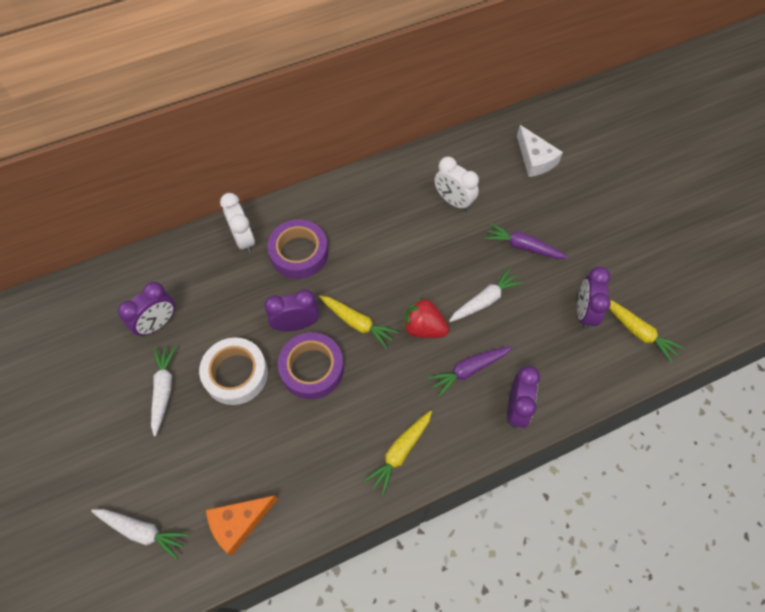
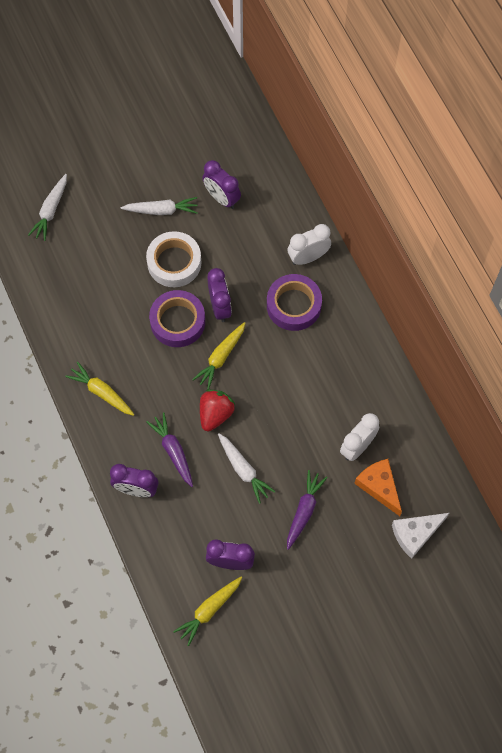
camera: 90 degrees right, 5 degrees up
(239, 523) = (52, 275): orange cheese -> orange cheese (379, 486)

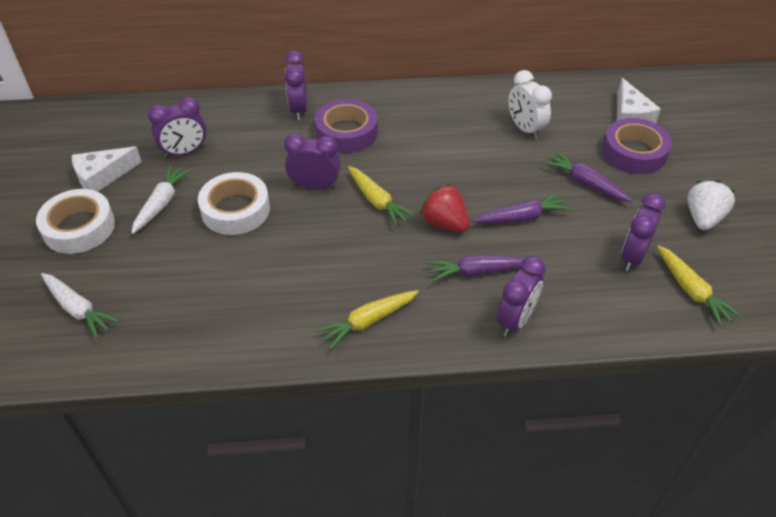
camera: 70 degrees left, 20 degrees down
(119, 170) = (79, 227): none -> white tape
(174, 156) = (102, 176): none -> white cheese
(177, 321) = (312, 226): purple tape -> purple tape (634, 152)
(243, 470) = (522, 217): white carrot -> purple carrot
(296, 612) = (703, 218): none -> white strawberry
(308, 257) = (299, 109): white clock -> purple clock
(379, 486) = (573, 125): orange cheese -> none

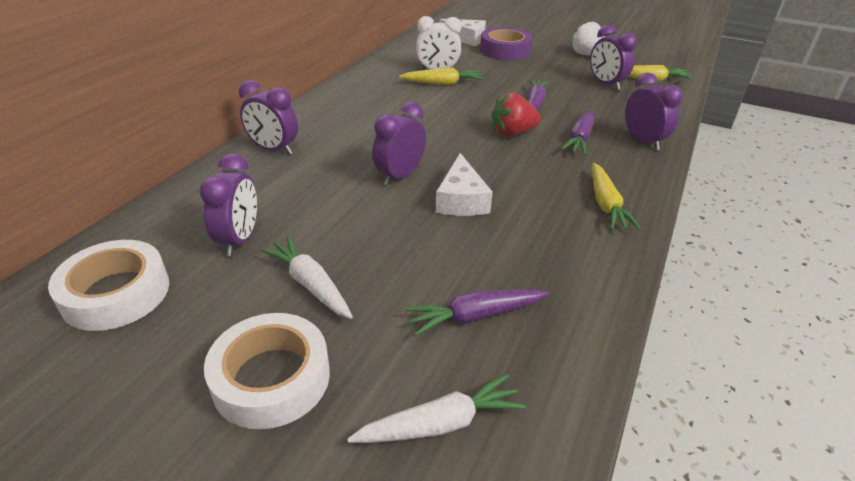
camera: 60 degrees left, 10 degrees down
(102, 176) = (191, 324): white cheese -> white cheese (461, 200)
(235, 210) = (382, 232): white tape -> white tape (116, 293)
(346, 132) = (343, 137): purple tape -> none
(377, 201) = (455, 152): yellow carrot -> yellow carrot (442, 83)
(585, 183) = (519, 73): purple carrot -> purple carrot (475, 316)

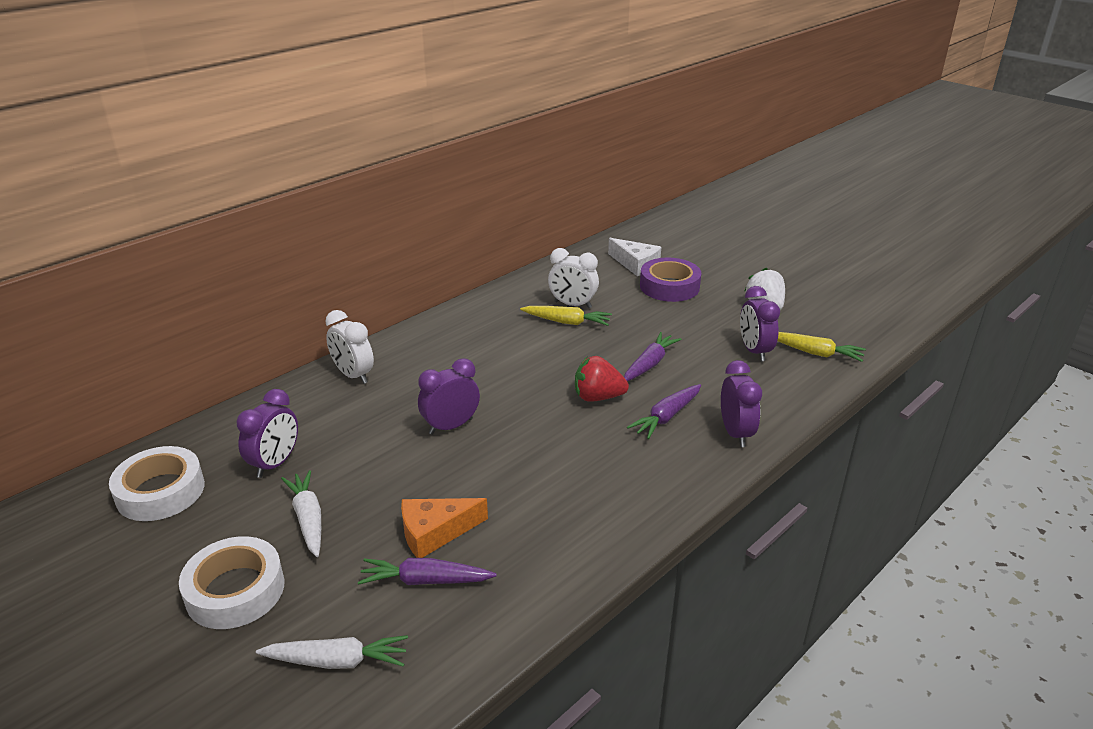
camera: 20 degrees right, 5 degrees down
(273, 149) = (353, 375): purple clock -> white clock
(452, 269) = (435, 532): none -> orange cheese
(461, 200) = (491, 464): white cheese -> none
(605, 204) = (632, 499): yellow carrot -> none

